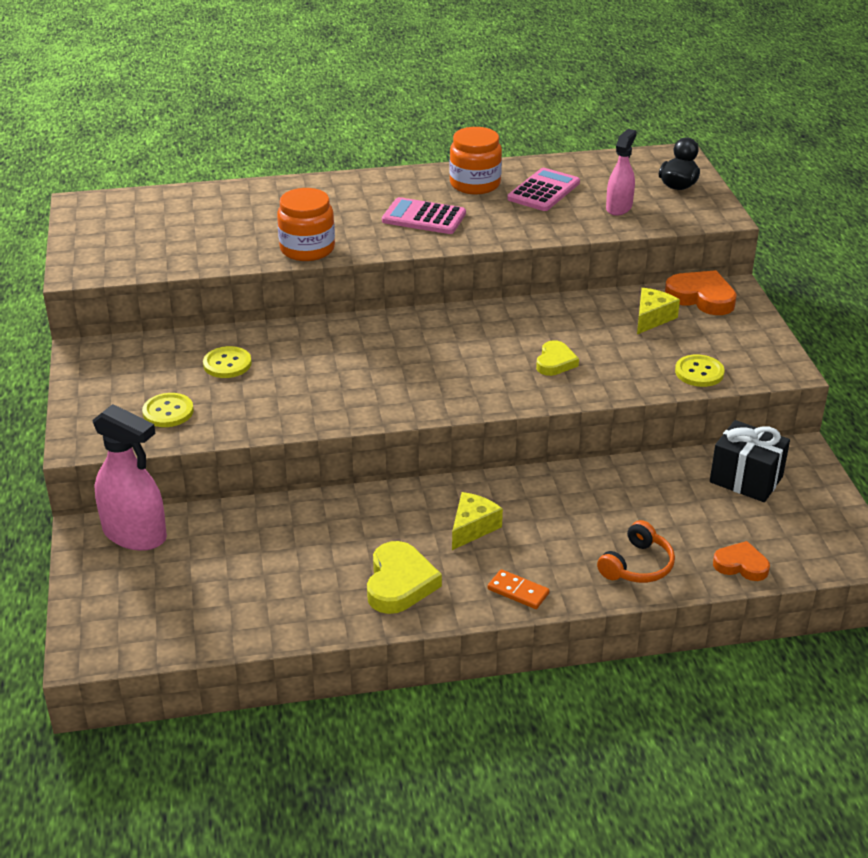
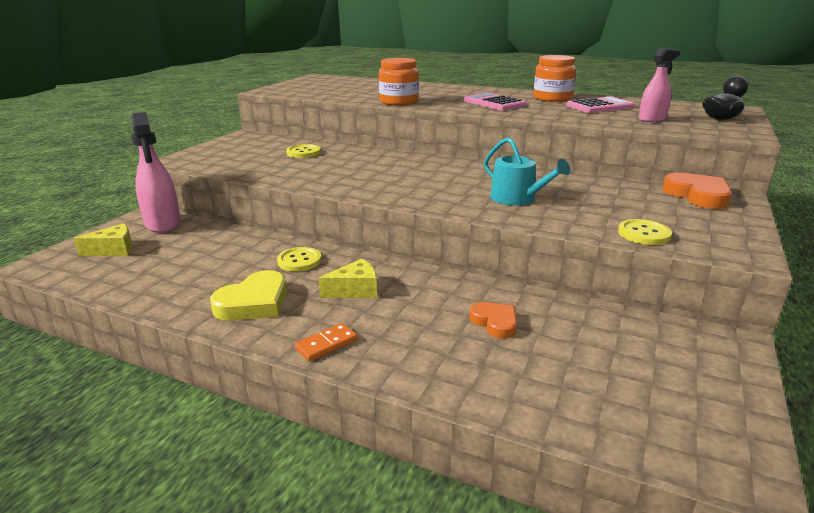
camera: 35 degrees right, 10 degrees down
(168, 412) = (236, 161): yellow button -> yellow button (299, 261)
(518, 591) = (326, 344): orange domino -> orange domino turned 75 degrees clockwise
(555, 362) = (517, 199): yellow heart -> turquoise watering can
(637, 565) = (454, 368): orange headphones -> none
(652, 318) = (635, 196): yellow cheese -> yellow cheese (114, 250)
(741, 565) = (565, 414): orange heart -> orange heart (495, 322)
(746, 479) = (646, 344): black gift -> none

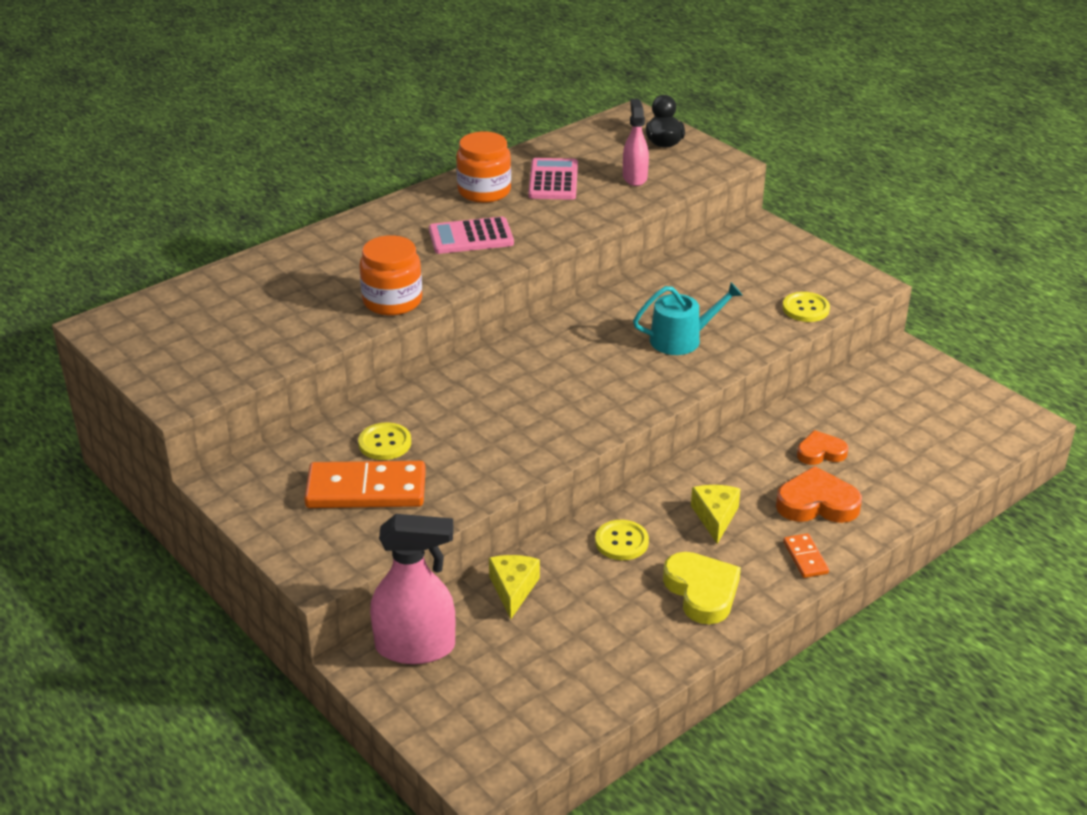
camera: 65 degrees left, 10 degrees up
(114, 250) = (480, 699): yellow cheese -> yellow cheese (513, 589)
(256, 156) = (366, 489): none -> orange domino
(697, 195) = (743, 241): orange heart -> orange heart (817, 503)

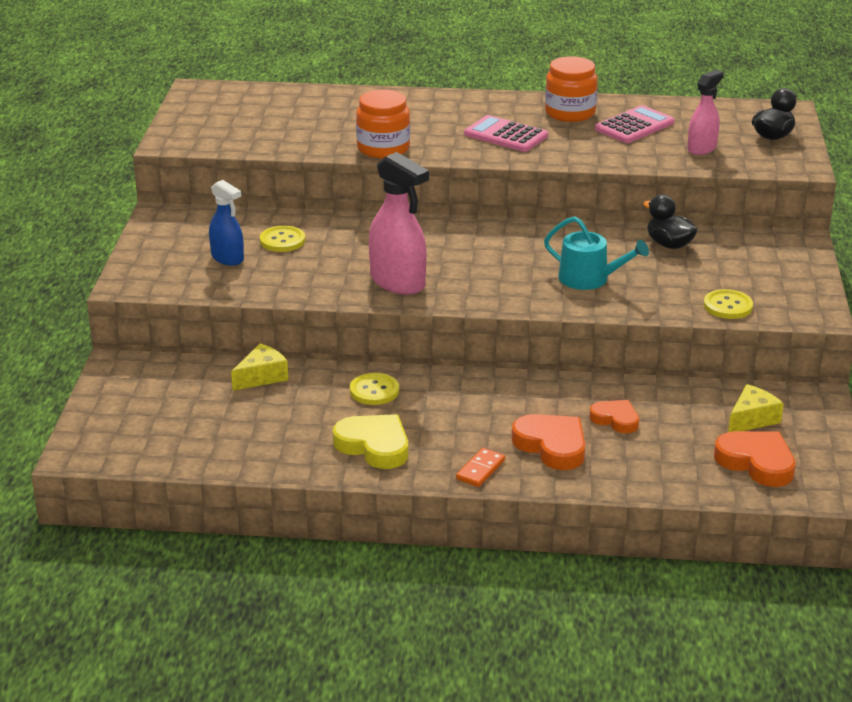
camera: 45 degrees right, 5 degrees down
(366, 489) = (227, 258): orange domino -> blue spray bottle
(416, 647) = (157, 372): pink spray bottle -> pink spray bottle (398, 282)
(685, 277) = (669, 244): none -> black duck
(702, 591) = (374, 446): yellow heart -> yellow heart turned 75 degrees counterclockwise
(715, 517) = (462, 413): yellow cheese -> yellow cheese (752, 419)
(952, 428) = (756, 462): none -> orange heart

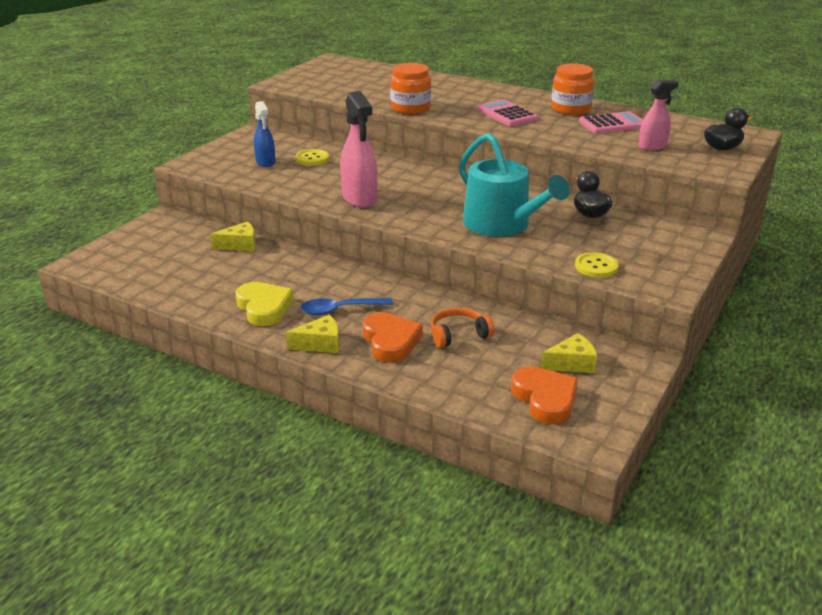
camera: 25 degrees right, 0 degrees up
(374, 391) = (303, 271): yellow button -> none
(462, 425) = (339, 310): none -> blue spoon
(480, 470) = (320, 344): orange domino -> yellow cheese
(589, 279) = (502, 224): turquoise watering can -> turquoise watering can, size x1.63
(615, 419) = (458, 335): orange heart -> orange headphones

